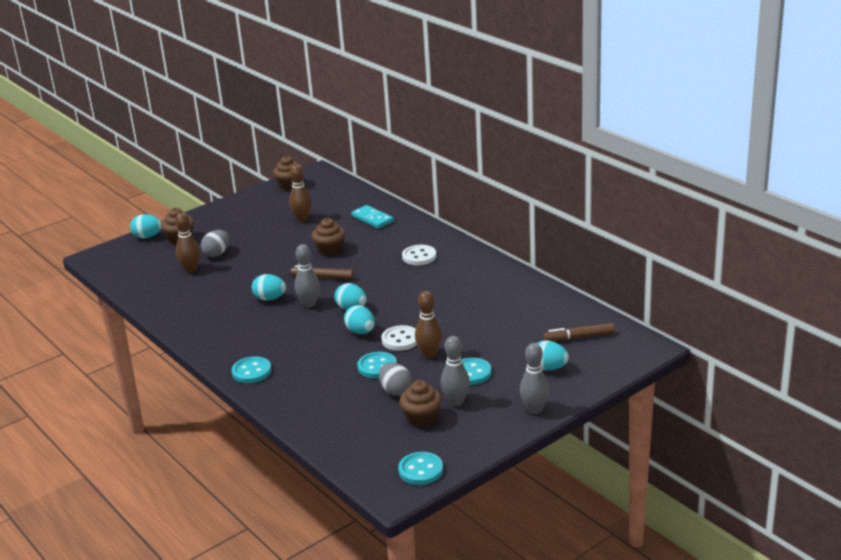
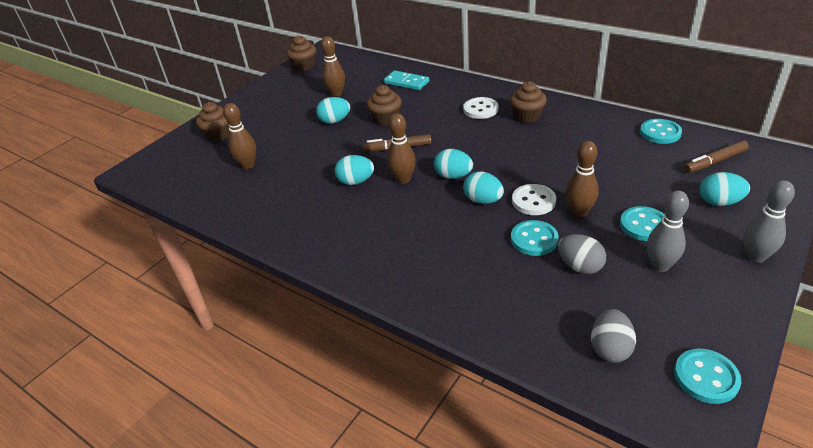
camera: 15 degrees left, 10 degrees up
(147, 236) = (182, 139): turquoise egg -> turquoise egg (335, 121)
(217, 254) = (268, 143): grey egg -> grey egg (610, 348)
(251, 371) = (391, 277): turquoise button -> turquoise button (660, 133)
(309, 304) = (403, 179): grey bowling pin -> brown bowling pin
(421, 418) = (640, 297): brown cupcake -> brown cupcake (527, 116)

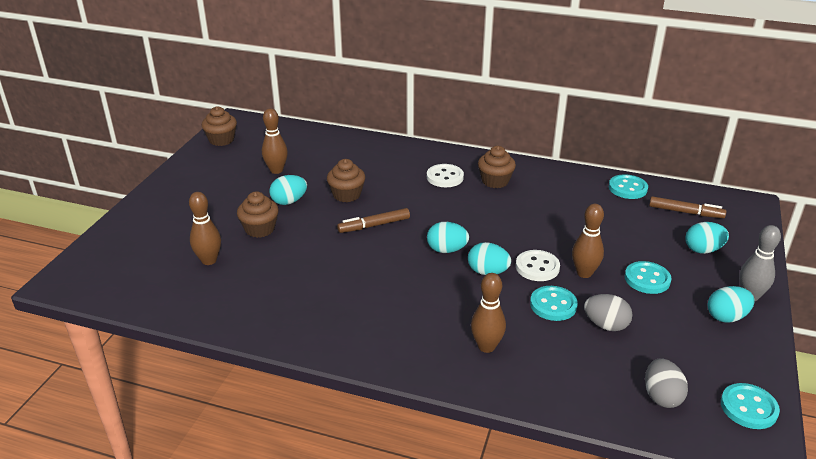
camera: 20 degrees left, 5 degrees down
(219, 135) = (154, 228): brown cupcake -> brown cupcake (260, 229)
(356, 182) = (344, 266): turquoise egg -> turquoise egg (726, 317)
(403, 179) = (395, 259): brown bowling pin -> brown bowling pin (486, 346)
(406, 82) = (351, 152): turquoise domino -> none
(660, 266) = (675, 315): grey bowling pin -> none
(714, 162) = (685, 212): brown marker -> brown marker turned 120 degrees counterclockwise

